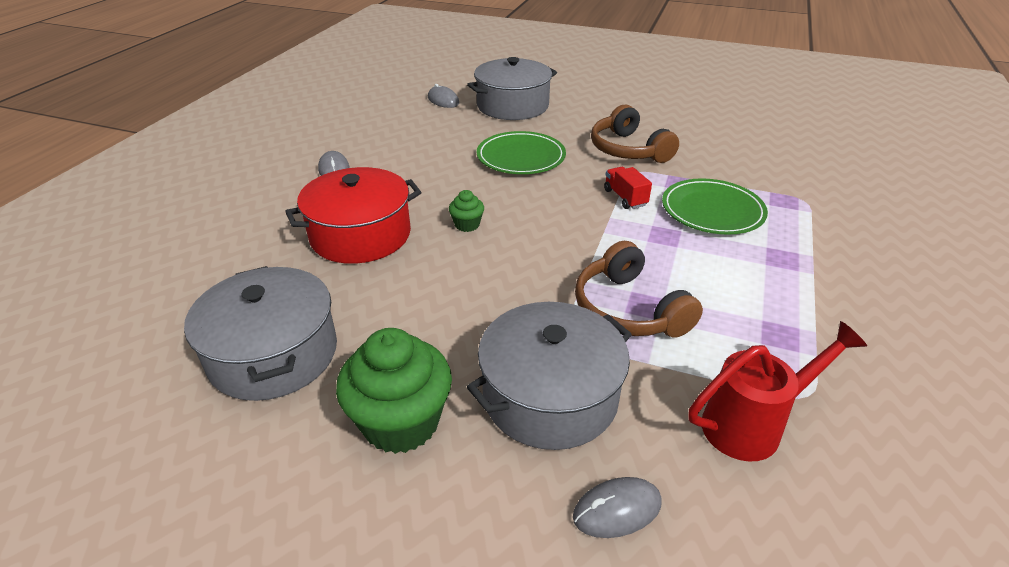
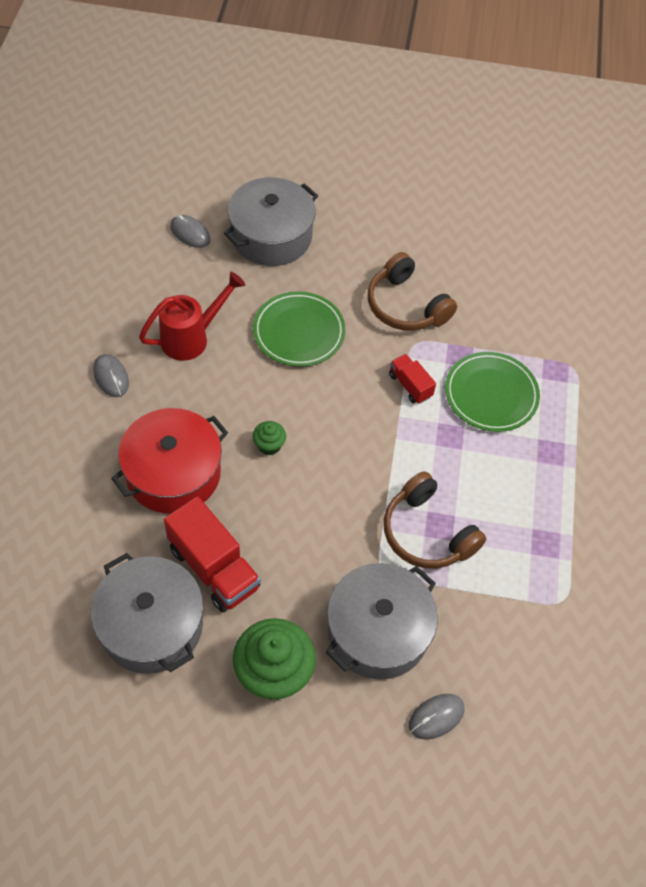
camera: 15 degrees left, 20 degrees up
(369, 312) = (214, 568): none -> red truck
(753, 424) = (523, 633): red watering can -> red watering can (192, 337)

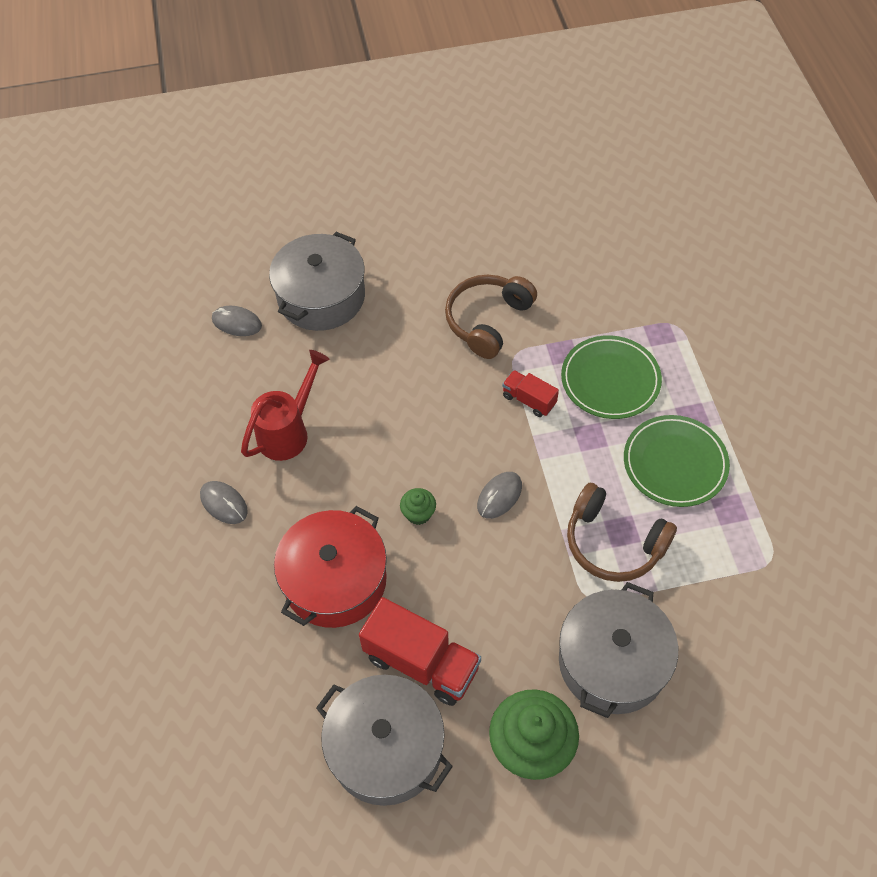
camera: 15 degrees left, 0 degrees up
(299, 332) = (394, 385): green plate -> green plate (675, 463)
(406, 306) = (487, 321): brown headphones -> brown headphones turned 90 degrees clockwise
(436, 717) = (707, 725): grey mouse -> grey mouse (499, 496)

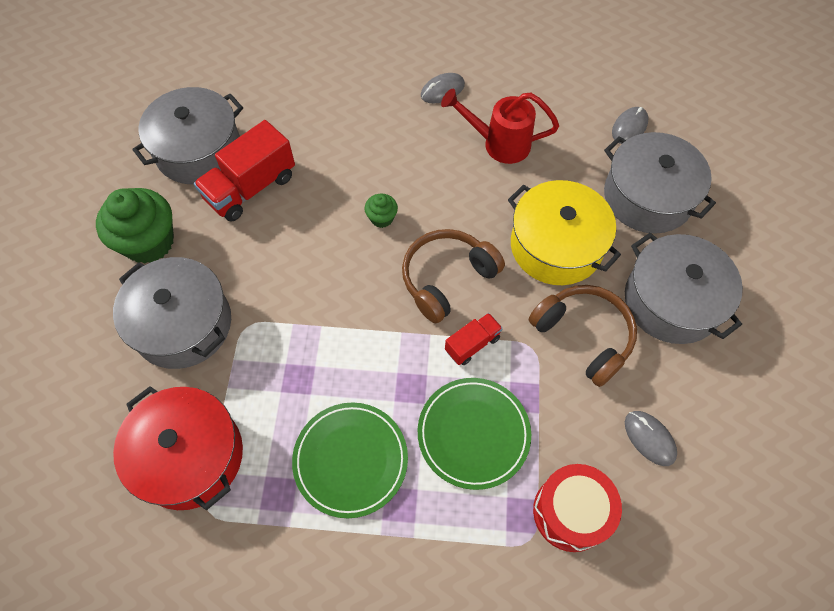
camera: 105 degrees right, 5 degrees up
(289, 431) = (498, 144): red watering can -> red watering can turned 135 degrees clockwise
(335, 580) = (345, 147): red pot -> red pot (190, 456)
(401, 357) = (556, 246): none -> yellow pot
(429, 266) = (671, 301): none -> grey pot
(499, 496) = (375, 285): grey mouse -> grey mouse (649, 438)
(613, 543) = (289, 366): brown headphones -> brown headphones (447, 278)
(642, 304) = (570, 512): none -> red drum

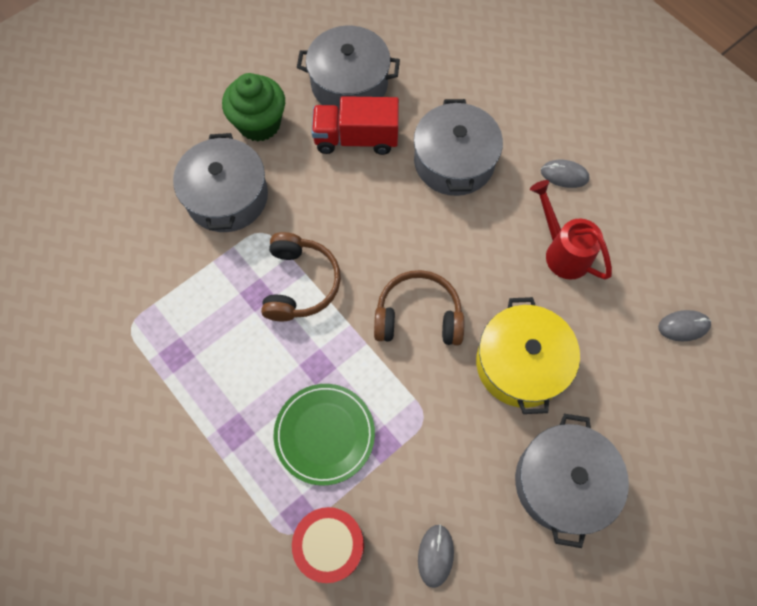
camera: 45 degrees right, 5 degrees up
(190, 456) = (153, 284): red pot -> none
(350, 460) = (235, 376): green plate -> none
(382, 218) = (419, 234): green cupcake -> none
(472, 344) = (387, 376): red truck -> none
(583, 336) = (468, 444): brown headphones -> brown headphones (300, 283)
(647, 197) = (634, 392): grey pot -> grey pot (454, 161)

